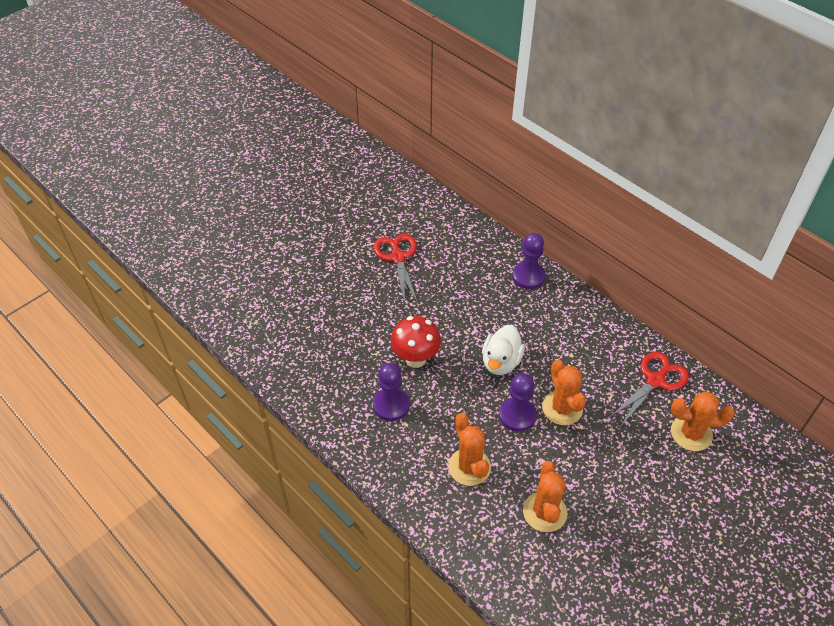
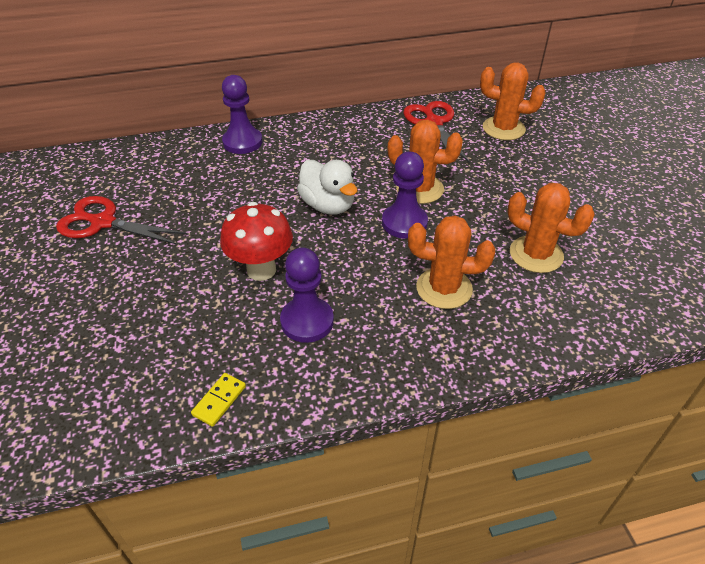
camera: 60 degrees left, 5 degrees down
(311, 395) = (219, 400): none -> yellow domino
(691, 433) = (503, 128): orange cactus -> orange cactus turned 75 degrees clockwise

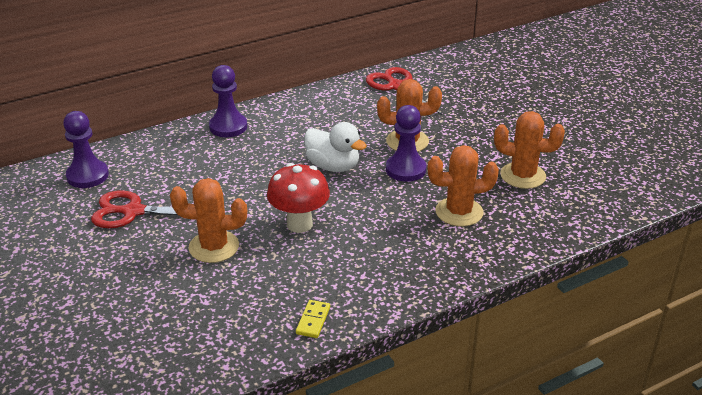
camera: 15 degrees left, 10 degrees down
(307, 321) = (357, 254): purple pawn -> purple pawn (87, 176)
(503, 128) = (459, 83): orange cactus -> orange cactus (214, 247)

